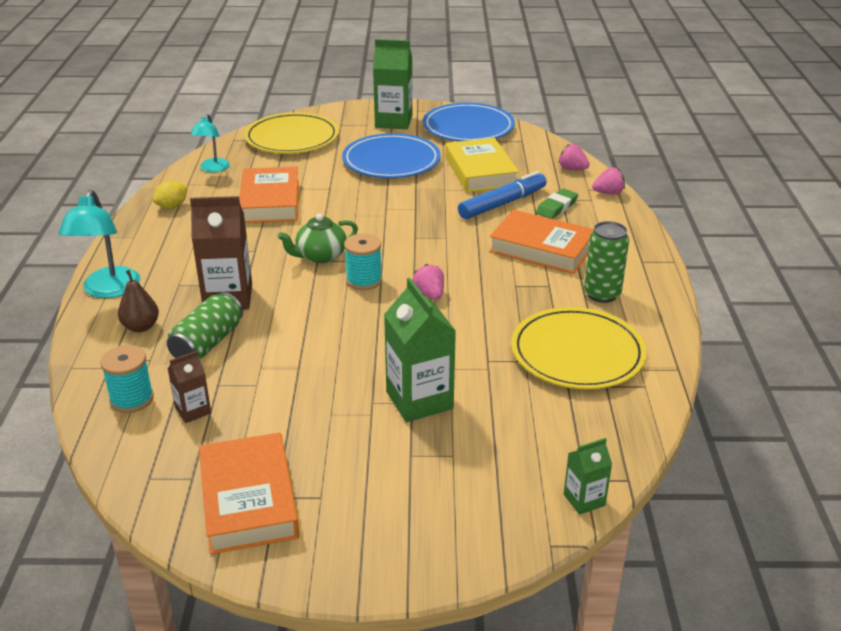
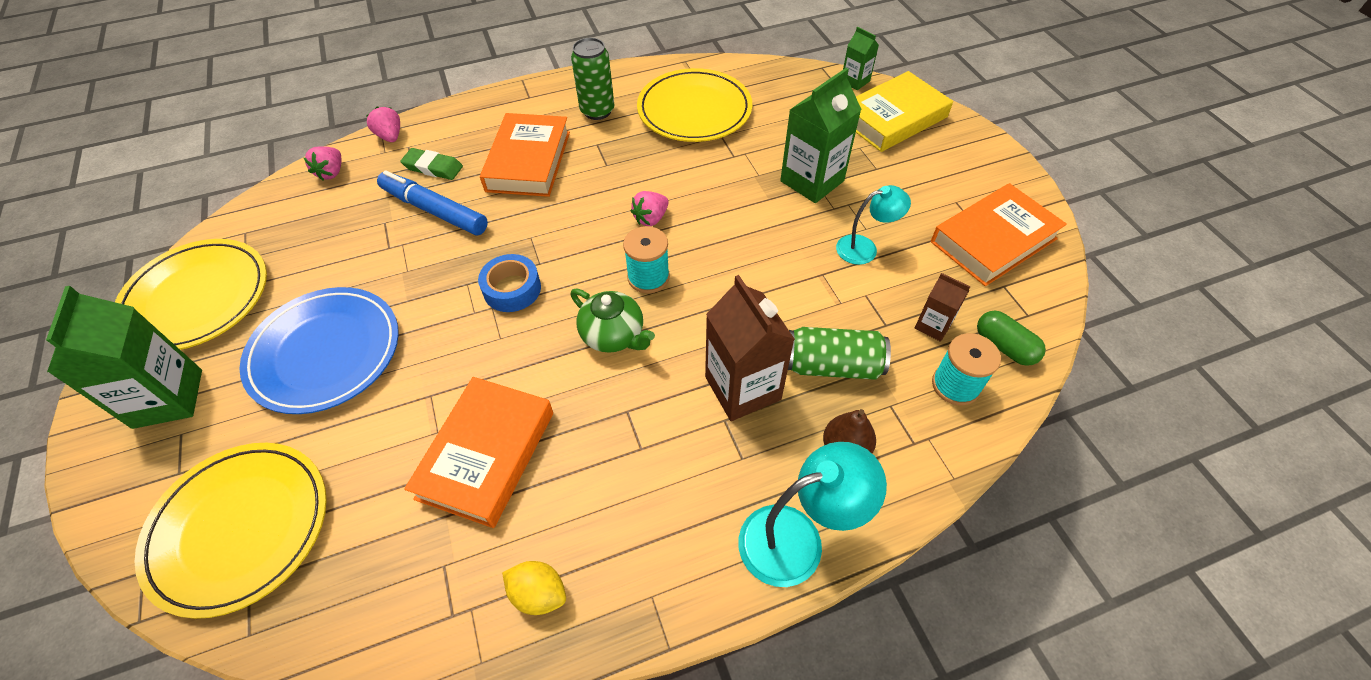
camera: 110 degrees left, 20 degrees up
(135, 444) = (1004, 346): none -> green capsule
(213, 169) = (385, 604): turquoise lamp -> turquoise lamp (865, 248)
(270, 201) = (486, 455): orange book -> orange book turned 45 degrees counterclockwise
(396, 224) = (512, 289): none -> blue tape
(468, 127) = (197, 298): blue plate -> yellow plate
(480, 171) = (348, 250): yellow book -> yellow book (893, 118)

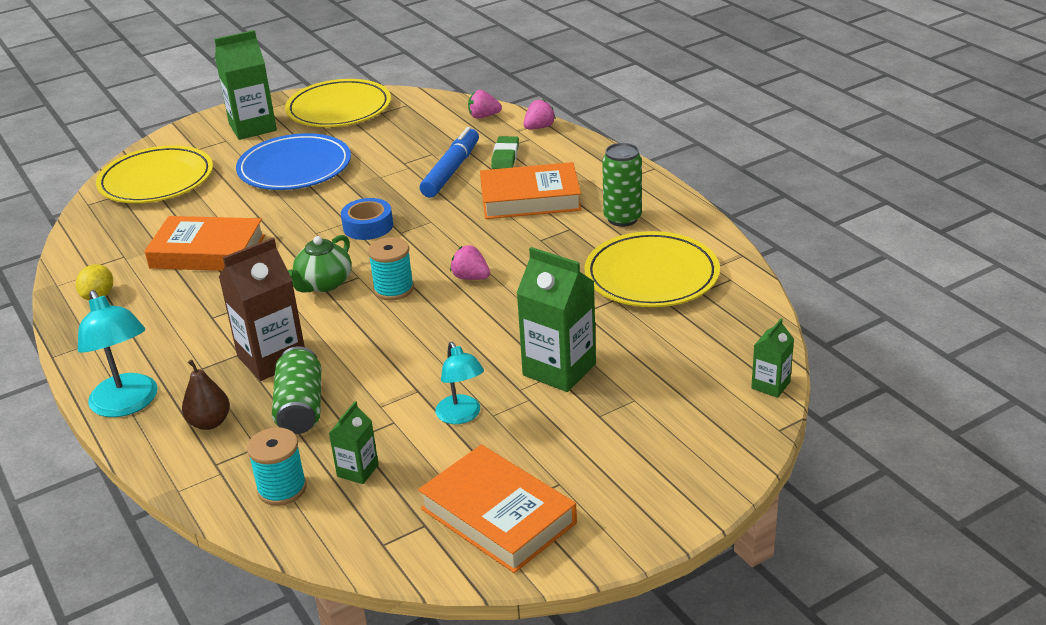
camera: 80 degrees right, 20 degrees down
(893, 118) = (705, 423): yellow book -> none
(933, 325) = (357, 470): brown carton -> green carton
(1004, 346) = (335, 524): green capsule -> none

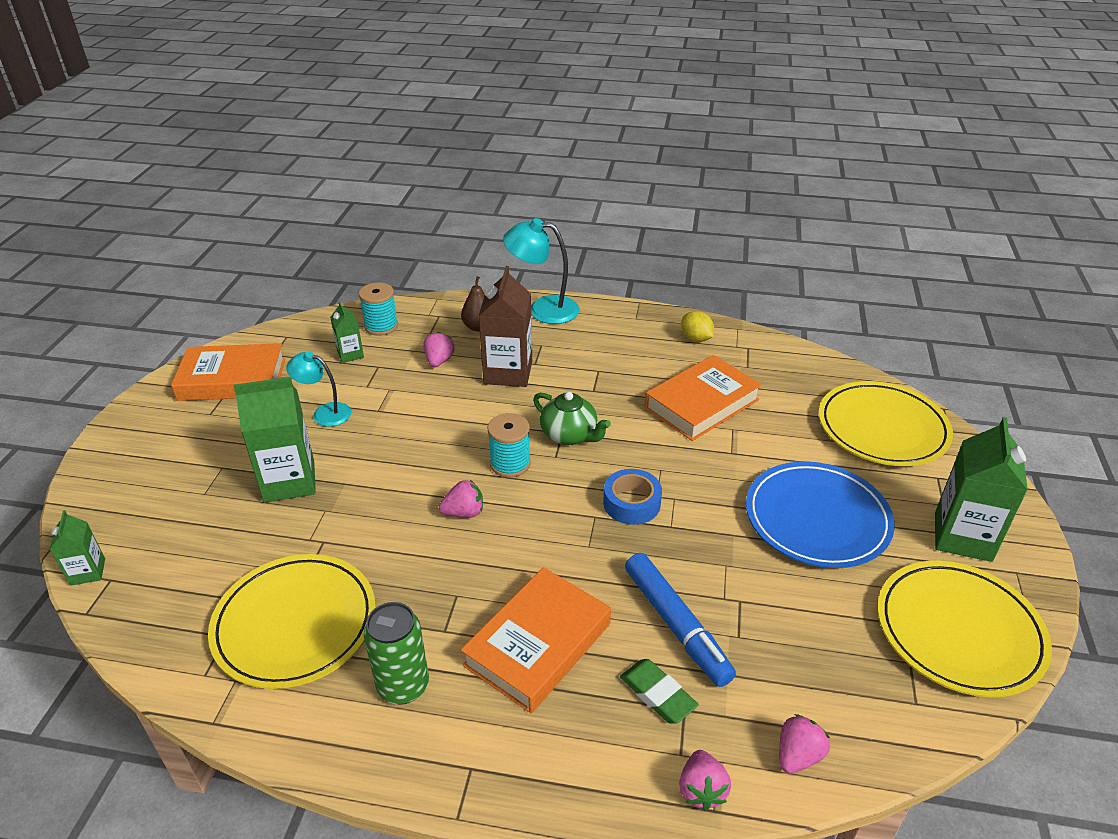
camera: 130 degrees right, 5 degrees up
(300, 407) = (439, 361): green can -> pink strawberry
(324, 284) = (570, 435): green teapot -> green teapot turned 150 degrees clockwise

